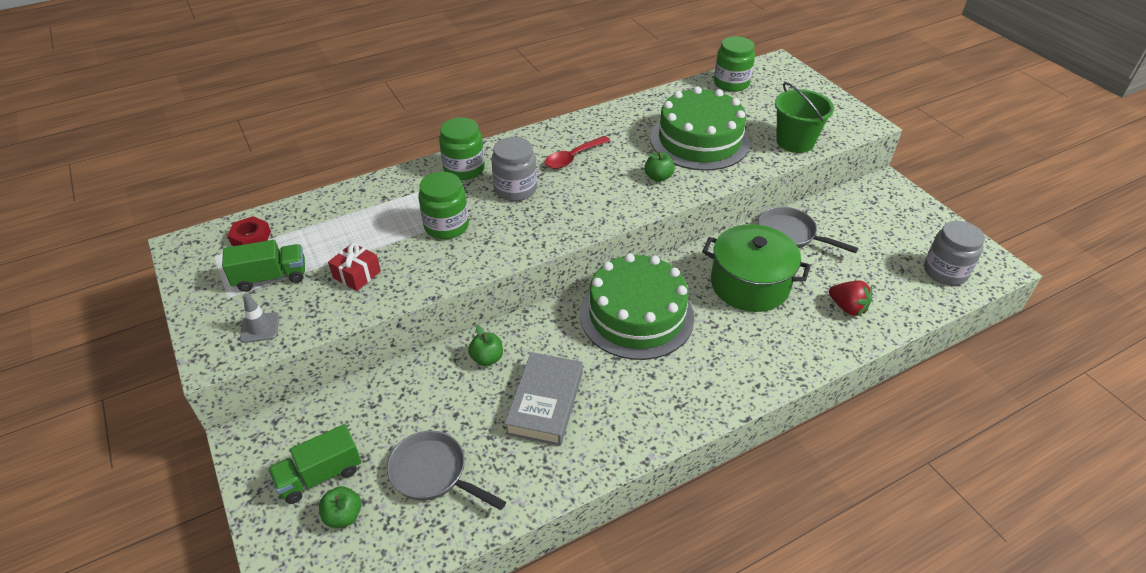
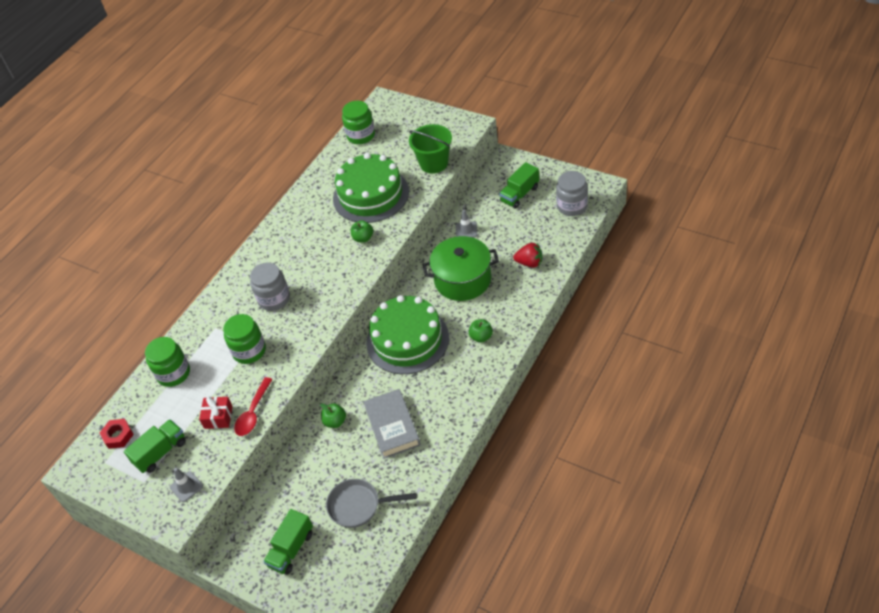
camera: 25 degrees left, 5 degrees up
(343, 516) = (325, 560): green apple -> green apple (481, 337)
(464, 169) = (225, 303): green jar -> green jar (173, 373)
(573, 158) = (294, 254): red spoon -> red spoon (253, 413)
(790, 235) = (466, 230): grey pan -> grey traffic cone
(883, 228) = (519, 194): none -> green truck

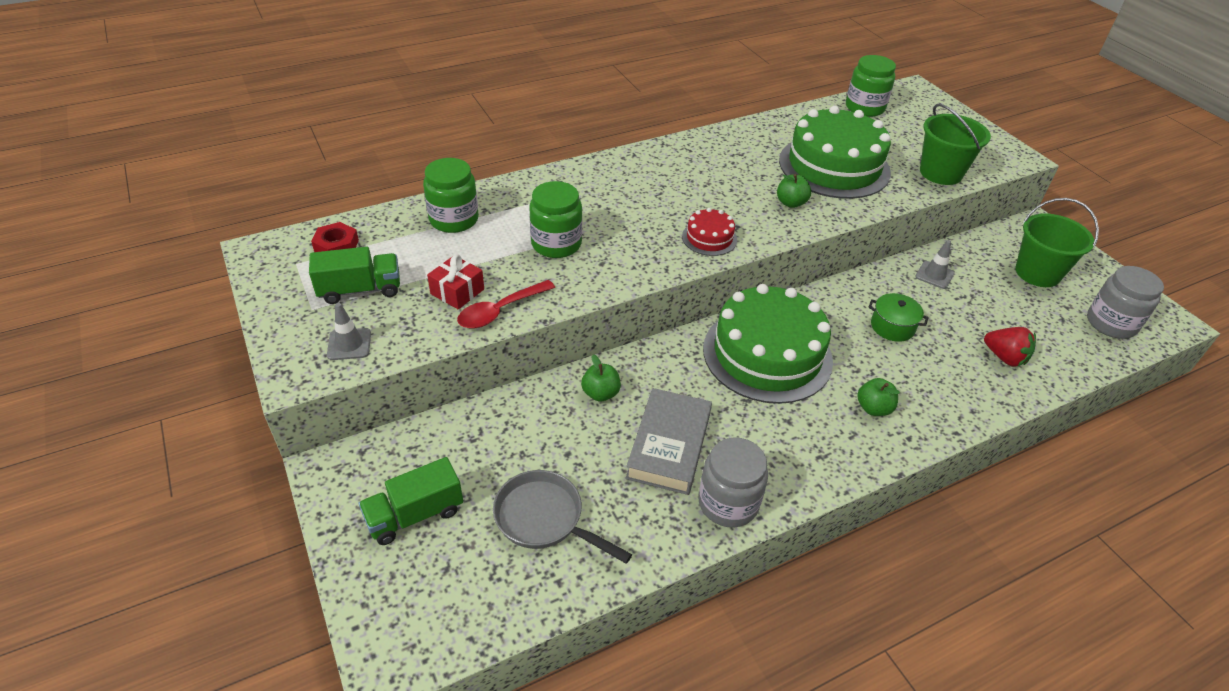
camera: 25 degrees right, 5 degrees down
(274, 299) = (631, 208): grey jar -> grey jar (728, 503)
(333, 292) = (709, 238): none -> red cake
(462, 280) = (892, 326): green pot -> green pot, size x0.50
(519, 194) = (1037, 273): green truck -> green bucket

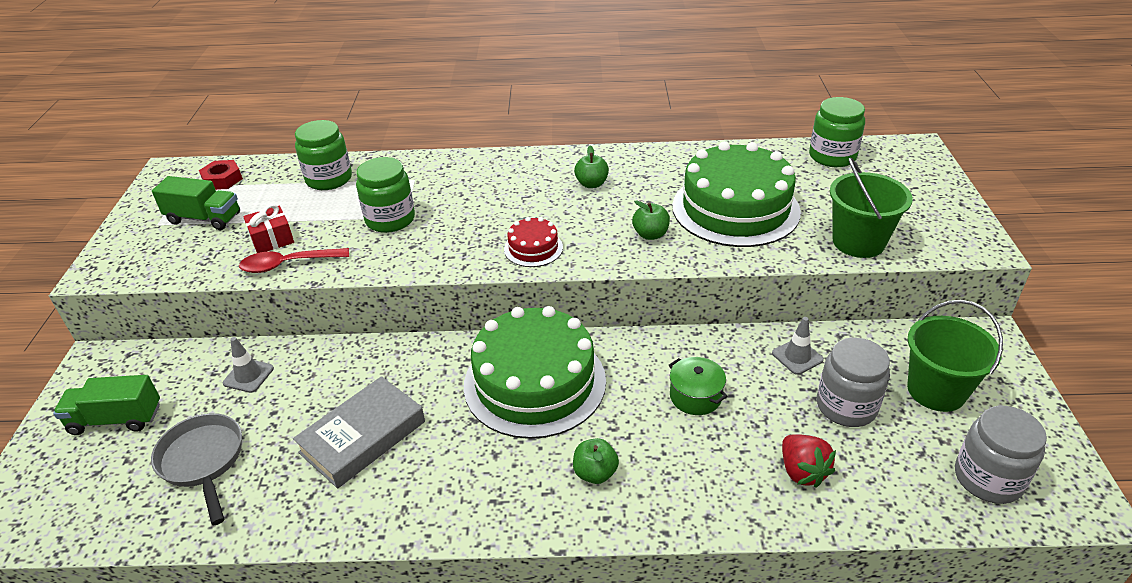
camera: 30 degrees right, 5 degrees down
(349, 344) = (154, 259): grey traffic cone -> grey traffic cone (248, 376)
(600, 393) = (349, 369): green apple -> green apple (591, 184)
(728, 503) = (365, 510): grey jar -> grey jar (846, 406)

